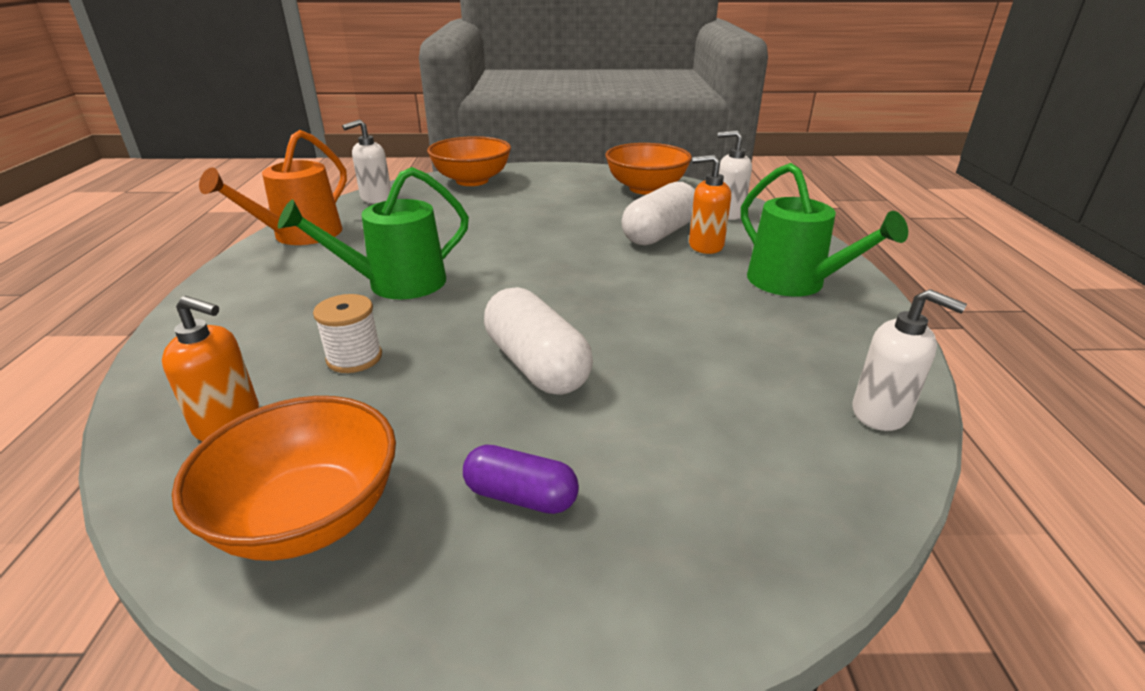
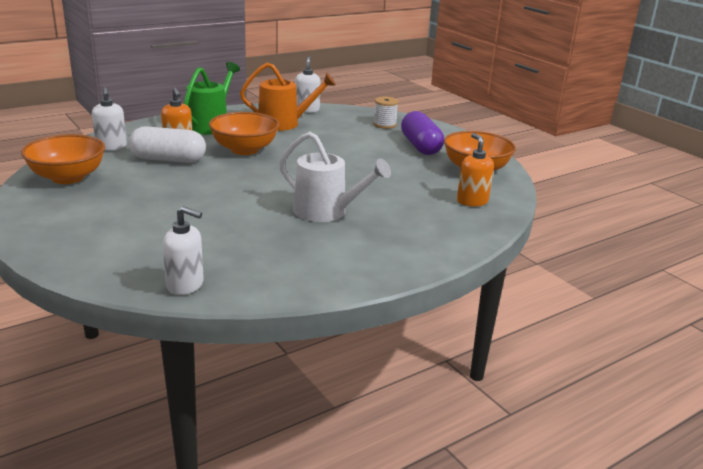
camera: 125 degrees left, 5 degrees down
(300, 235) = (301, 280): orange watering can -> orange watering can (284, 124)
(354, 358) = (402, 195): white spool -> white spool (384, 124)
(397, 284) = (326, 212): green watering can -> white watering can
(472, 181) = (92, 255): orange bowl -> orange bowl (244, 149)
(521, 496) = (420, 146): purple capsule -> purple capsule, size x1.66
(536, 365) = (352, 159): white capsule -> none

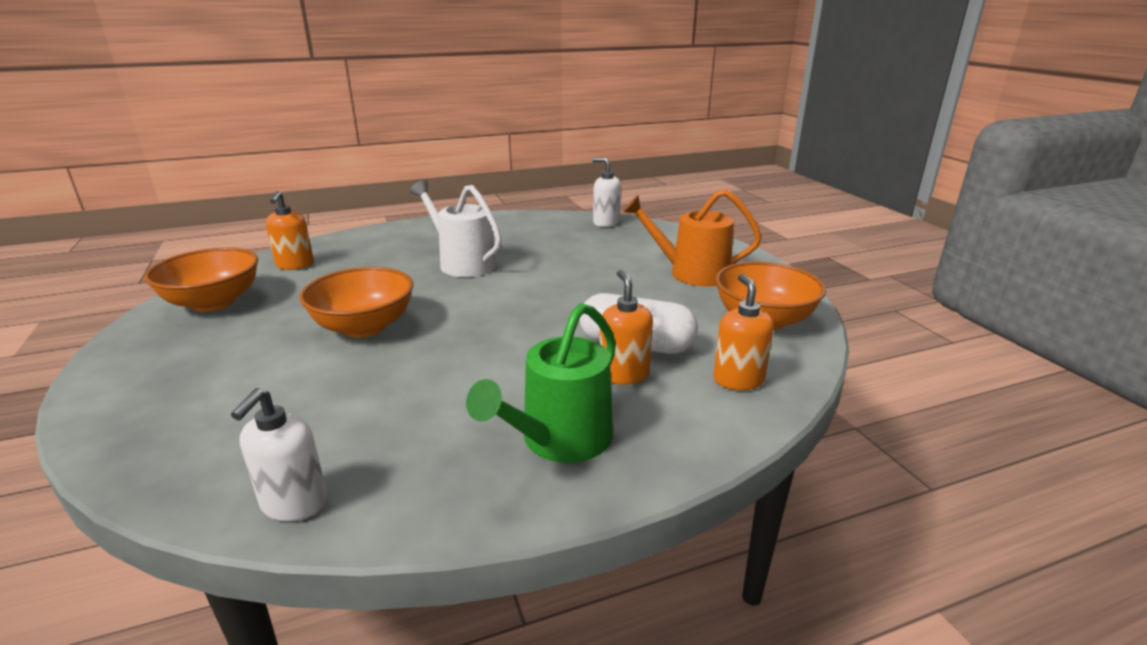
camera: 165 degrees left, 0 degrees up
(111, 147) = (738, 380): white soap dispenser -> orange soap dispenser
(244, 149) = (514, 360): orange bowl -> orange bowl (364, 327)
(284, 124) = (399, 436): orange watering can -> orange watering can (691, 273)
(384, 124) = (186, 420): white spool -> none
(420, 146) = (215, 351): purple capsule -> none

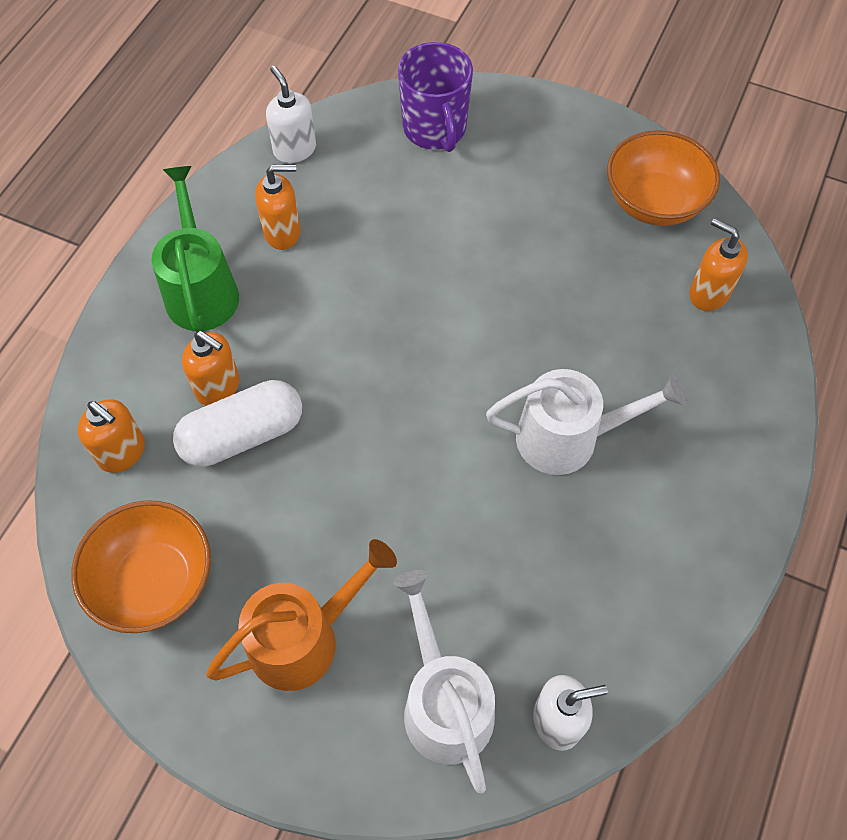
camera: 135 degrees right, 35 degrees up
(181, 427) = (435, 129): none -> purple mug
(364, 327) = (487, 276): orange bowl -> none
(431, 437) = (283, 232): none -> orange soap dispenser
(646, 240) = (444, 703): none -> white watering can

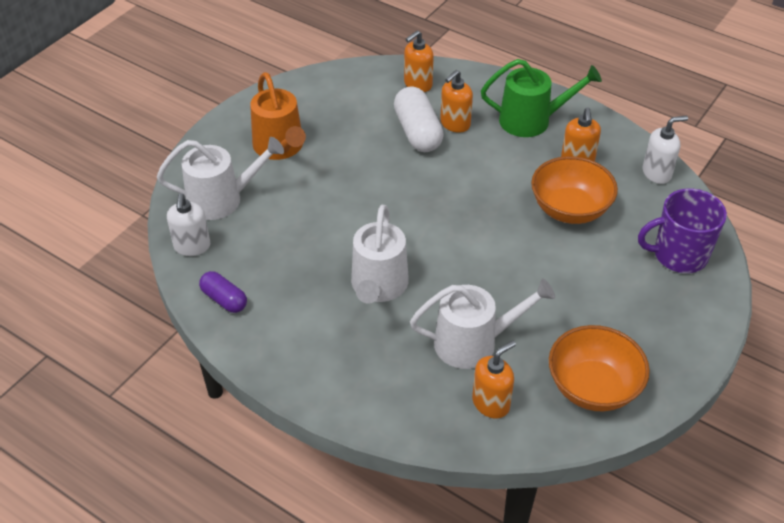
camera: 100 degrees right, 15 degrees down
(154, 581) = (333, 94): orange bowl -> orange bowl (569, 209)
(628, 319) = (473, 343): none -> white watering can
(648, 638) = (224, 299): none -> purple capsule

